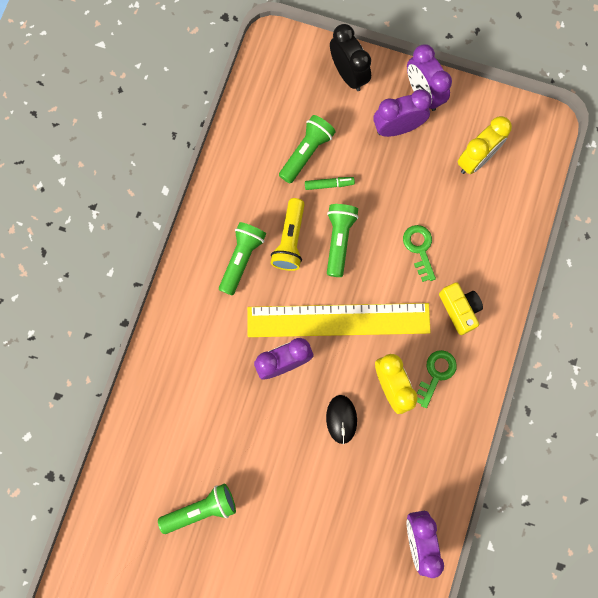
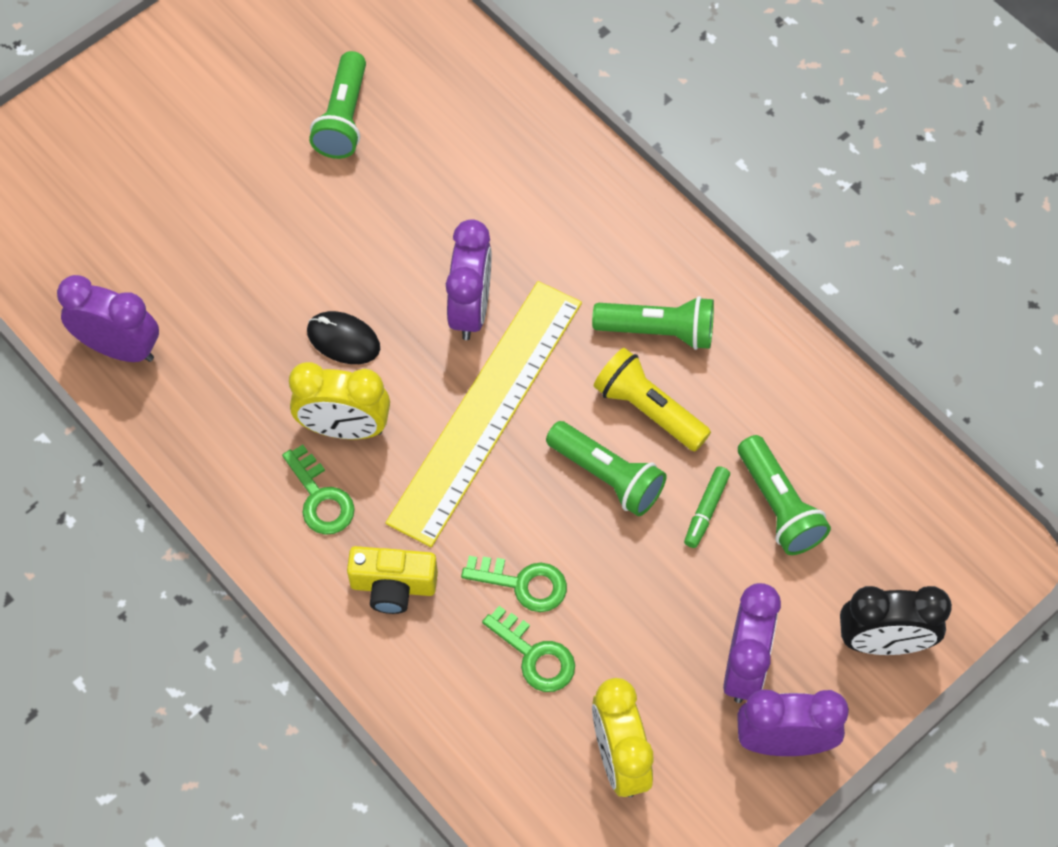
camera: 120 degrees right, 15 degrees down
(242, 259) = (658, 331): green flashlight -> green flashlight turned 45 degrees counterclockwise
(451, 223) = (535, 655): none -> green key

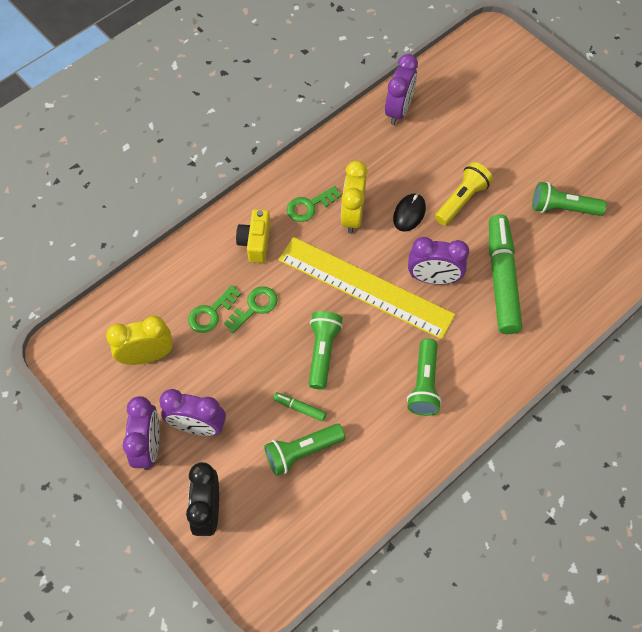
camera: 90 degrees right, 0 degrees up
(473, 213) = (502, 279): none -> green marker
(523, 584) = (255, 307): green key -> green key turned 150 degrees counterclockwise
(607, 476) = (322, 352): green flashlight -> green flashlight turned 150 degrees clockwise
(648, 409) = (368, 377): yellow flashlight -> yellow flashlight (461, 200)

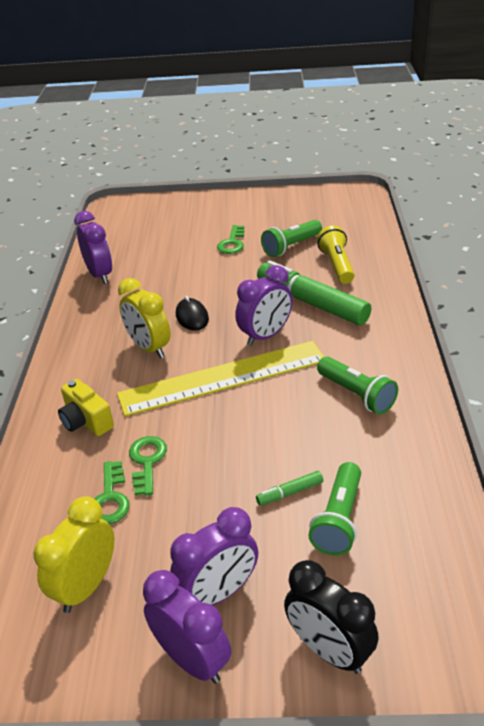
camera: 45 degrees left, 25 degrees down
(309, 206) = (103, 367): green key -> green key (232, 243)
(322, 352) = (251, 441): green flashlight -> none
(461, 200) = (219, 286): yellow flashlight -> yellow flashlight (337, 265)

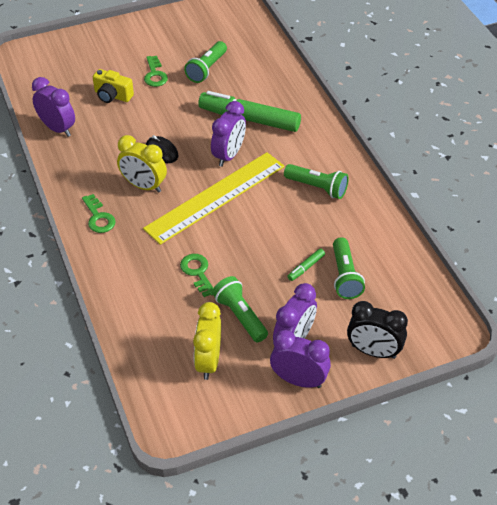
camera: 25 degrees left, 10 degrees up
(86, 421) = (133, 255): yellow camera -> yellow camera (112, 96)
(110, 499) = (188, 304): green key -> green key (98, 217)
(166, 534) = (240, 316): none -> green flashlight
(337, 265) = (252, 80): yellow flashlight -> none

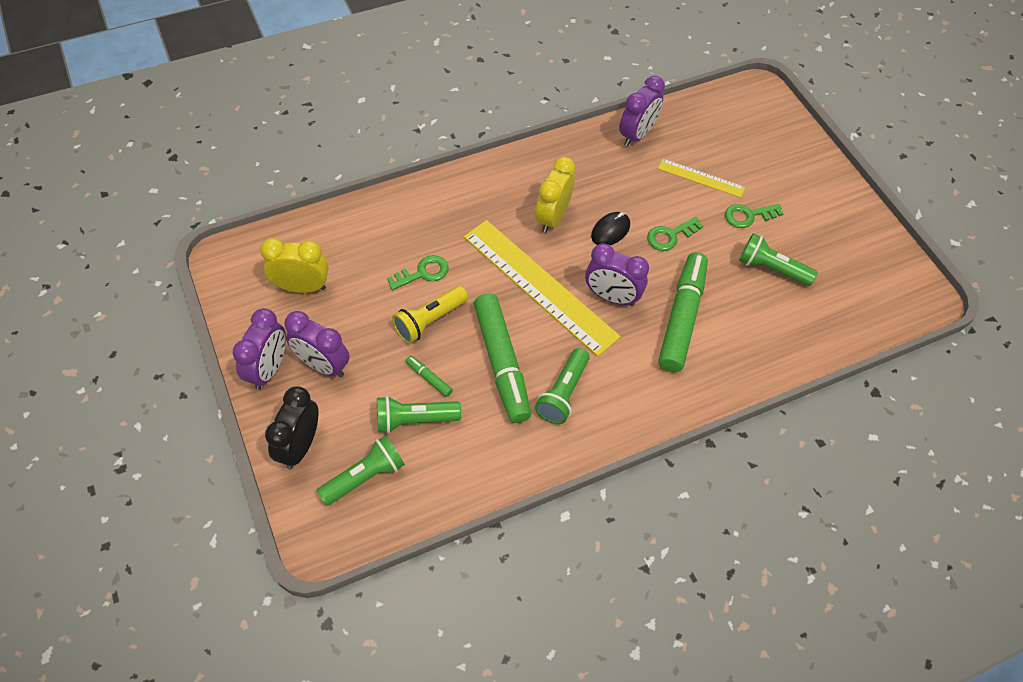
camera: 85 degrees right, 10 degrees up
(98, 217) = (502, 182): green key -> green key (670, 236)
(112, 96) = (701, 178): yellow camera -> yellow ruler
(240, 316) = (360, 314): green flashlight -> green flashlight (365, 477)
(248, 267) = (429, 321): none -> yellow flashlight
(291, 222) = (501, 363): none -> green marker

